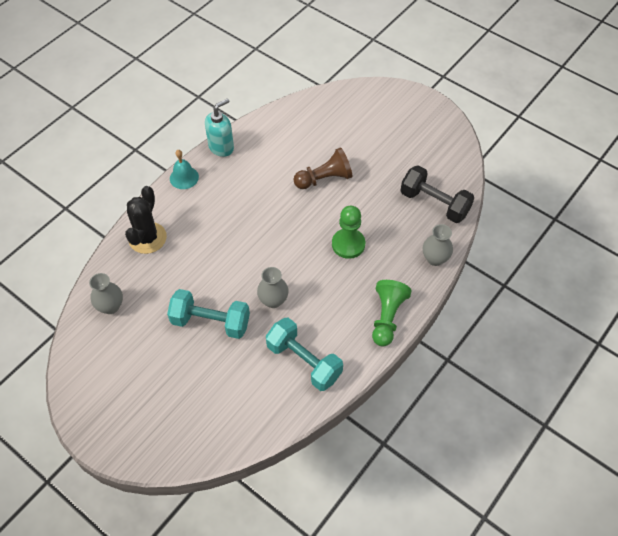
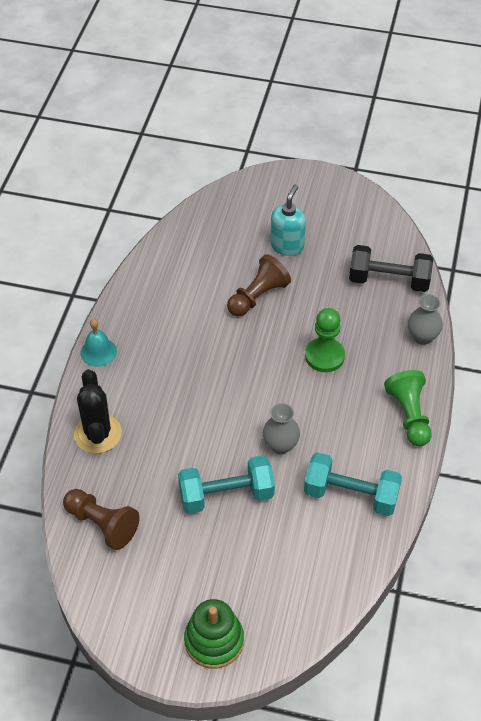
camera: 25 degrees left, 5 degrees down
(110, 306) = (102, 524): grey vase -> brown pawn
(136, 429) = (214, 641): none -> green stacking toy
(221, 147) = (121, 303): turquoise soap dispenser -> turquoise soap dispenser (287, 246)

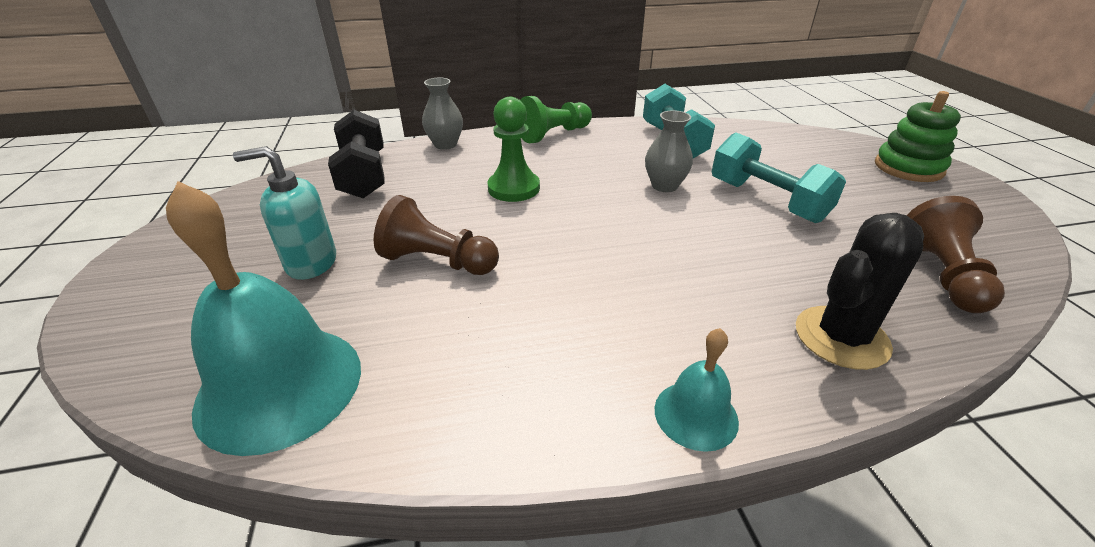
camera: 115 degrees left, 15 degrees down
(198, 230) = (280, 386): none -> turquoise bell

